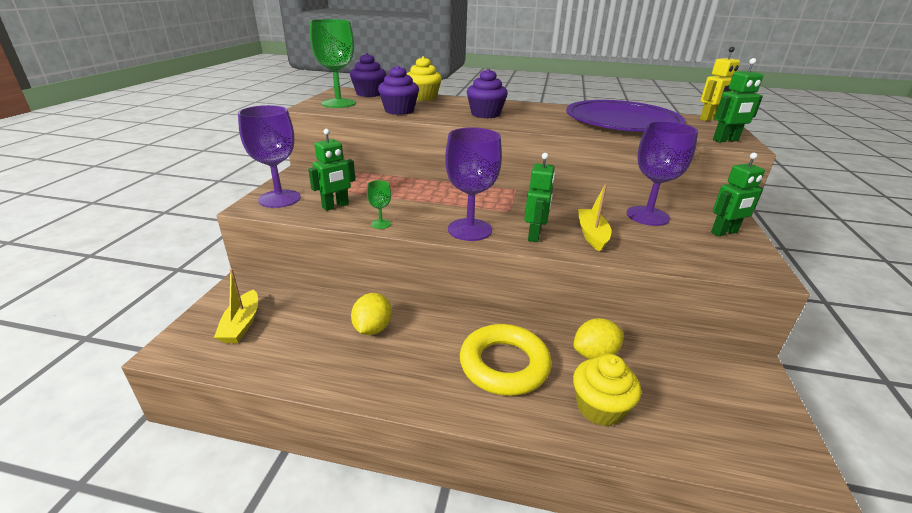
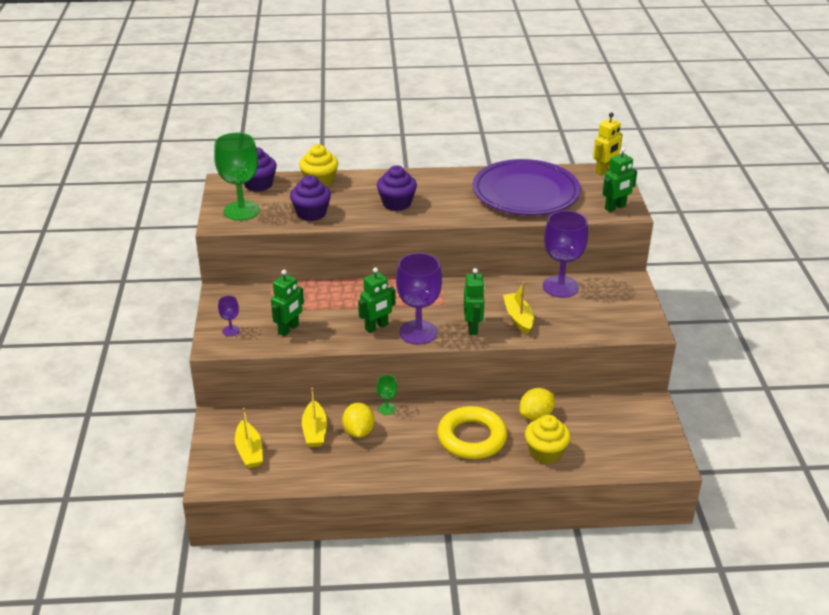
camera: 15 degrees left, 5 degrees up
(279, 199) = (231, 331): purple goblet -> purple goblet, size x0.45
(326, 317) = (314, 431): none -> yellow boat
(381, 224) = (341, 341): green goblet -> green goblet (387, 409)
(724, 232) = (622, 294): green robot -> green robot (376, 327)

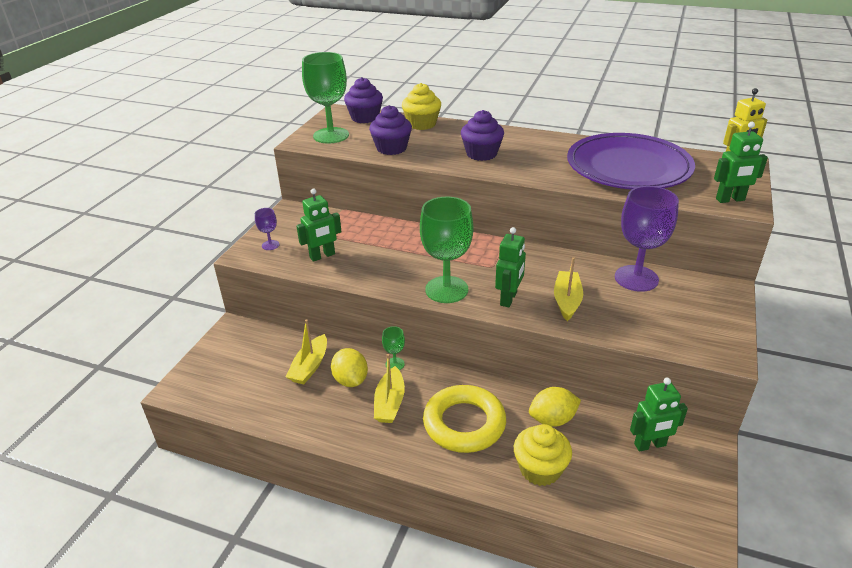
camera: 25 degrees right, 0 degrees up
(249, 451) = (236, 369): yellow boat -> yellow boat (390, 403)
(358, 432) = (350, 380): yellow lemon -> yellow lemon turned 45 degrees counterclockwise
(376, 327) = (407, 274): green robot -> green robot (650, 445)
(418, 332) = (446, 289): purple goblet -> green goblet

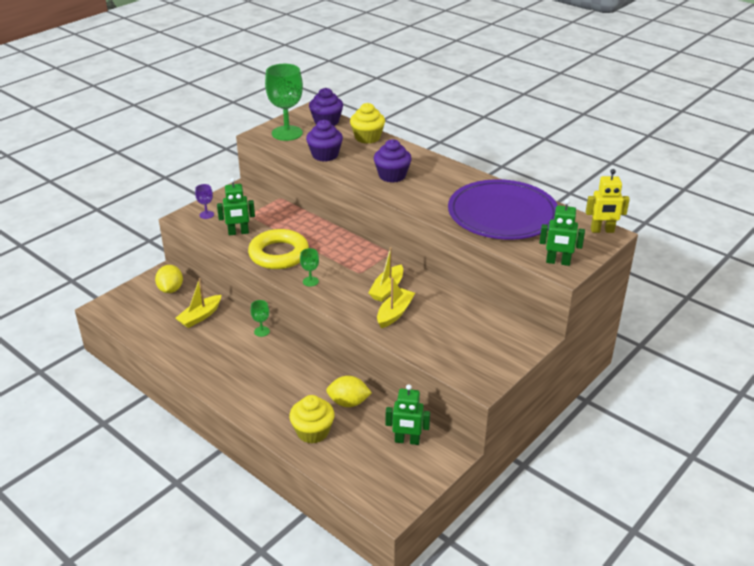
camera: 20 degrees right, 0 degrees up
(350, 380) = (222, 334): yellow lemon -> yellow lemon (170, 289)
(390, 403) = (239, 357): yellow boat -> yellow boat (387, 289)
(446, 289) = (310, 281): green goblet -> green goblet, size x0.45
(464, 423) = (282, 386): yellow ring -> yellow ring (279, 254)
(509, 299) = (351, 300): green robot -> none
(636, 278) = (466, 310): purple goblet -> none

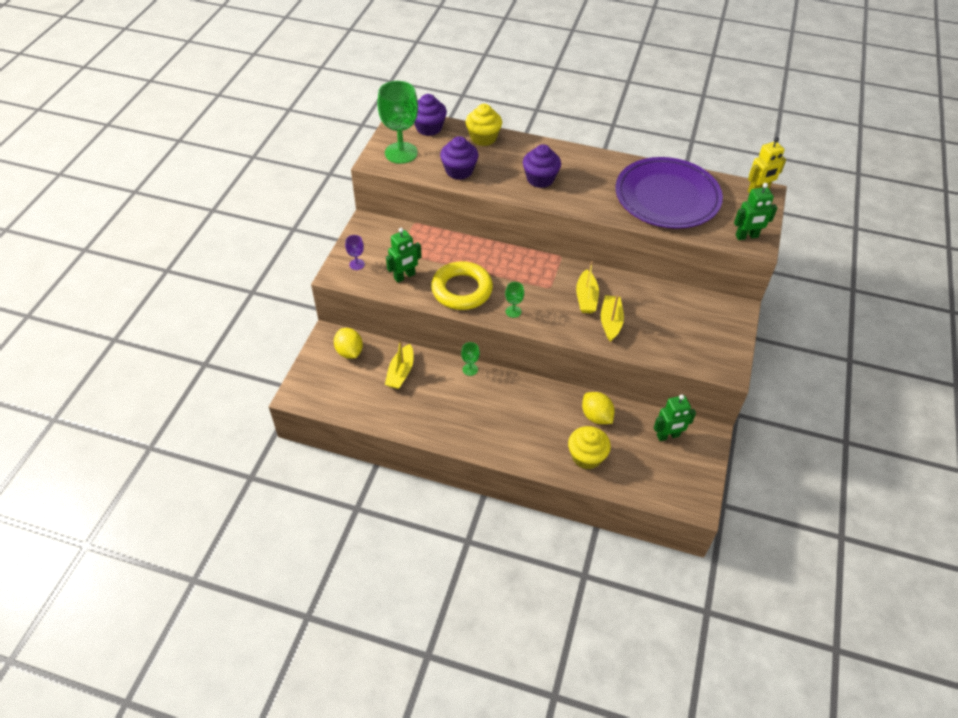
camera: 25 degrees left, 15 degrees up
(348, 402) = (596, 416): yellow lemon -> yellow lemon turned 75 degrees clockwise

